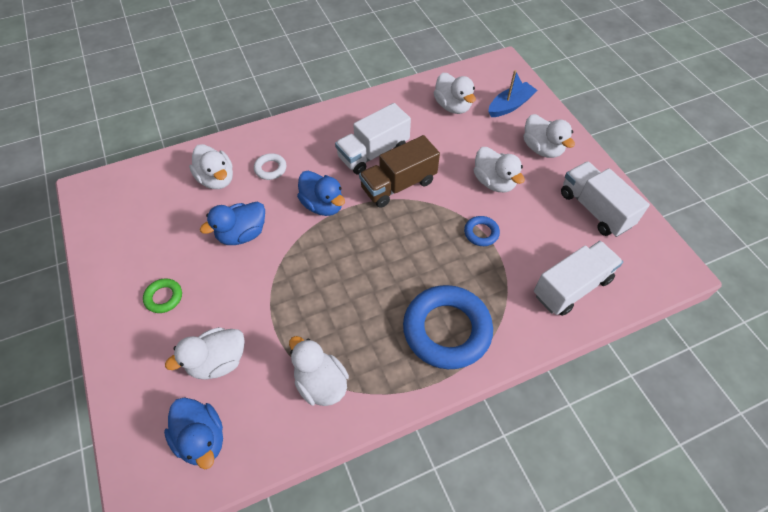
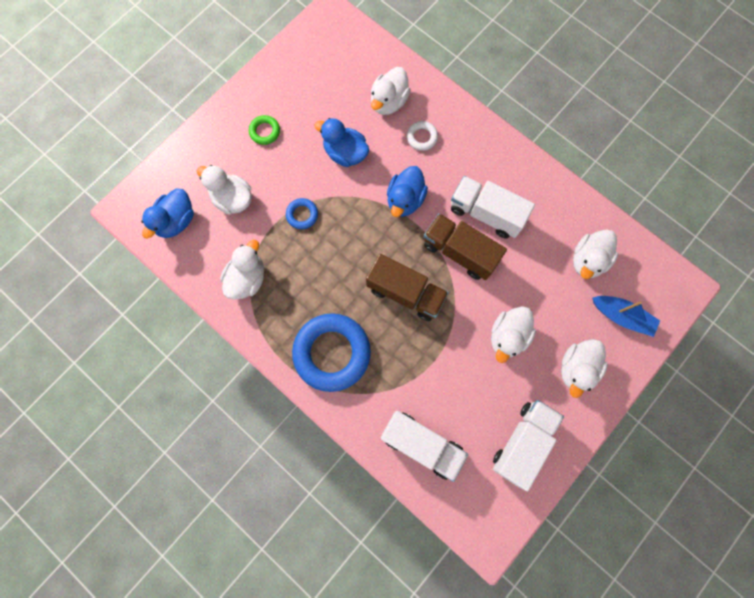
camera: 65 degrees right, 20 degrees up
(415, 241) = (405, 293): none -> brown truck
(481, 233) = (442, 345): blue ring -> blue ring (302, 215)

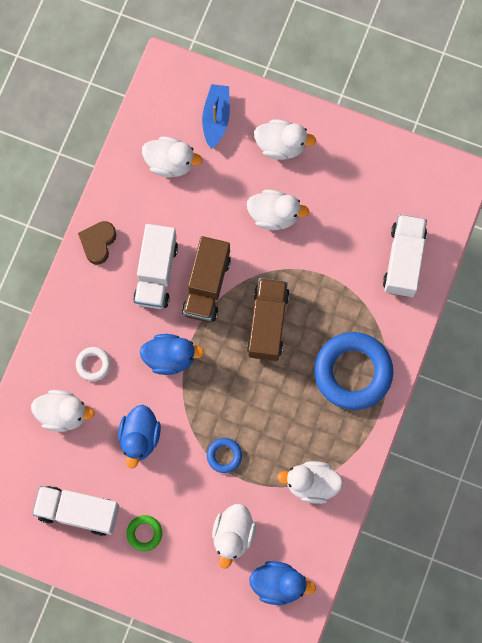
camera: 110 degrees left, 0 degrees up
(522, 442) = (367, 173): white truck -> white truck (78, 511)
(529, 174) = (98, 243): none -> brown heart

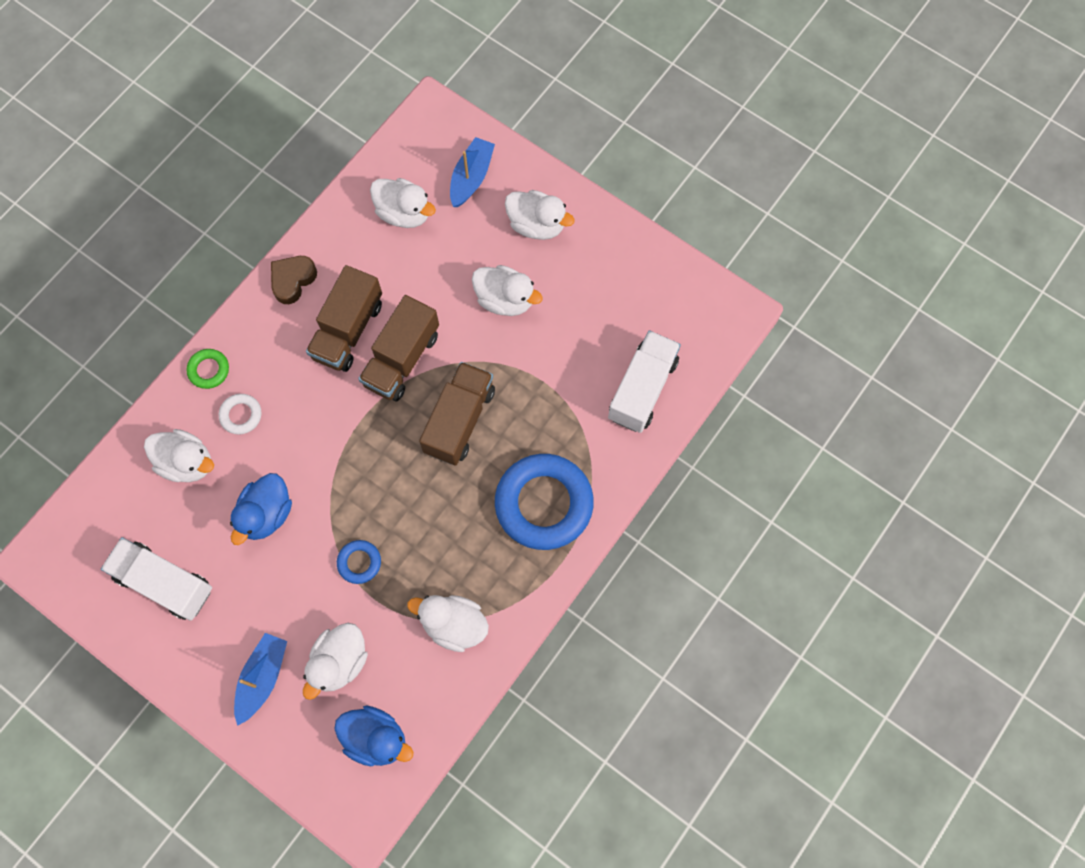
camera: 15 degrees right, 5 degrees down
(144, 533) = (234, 630): green ring -> green ring (209, 370)
(156, 273) = (348, 330): white truck -> brown truck
(170, 357) = (333, 430): blue duck -> none
(178, 563) = (262, 678): none -> blue boat

